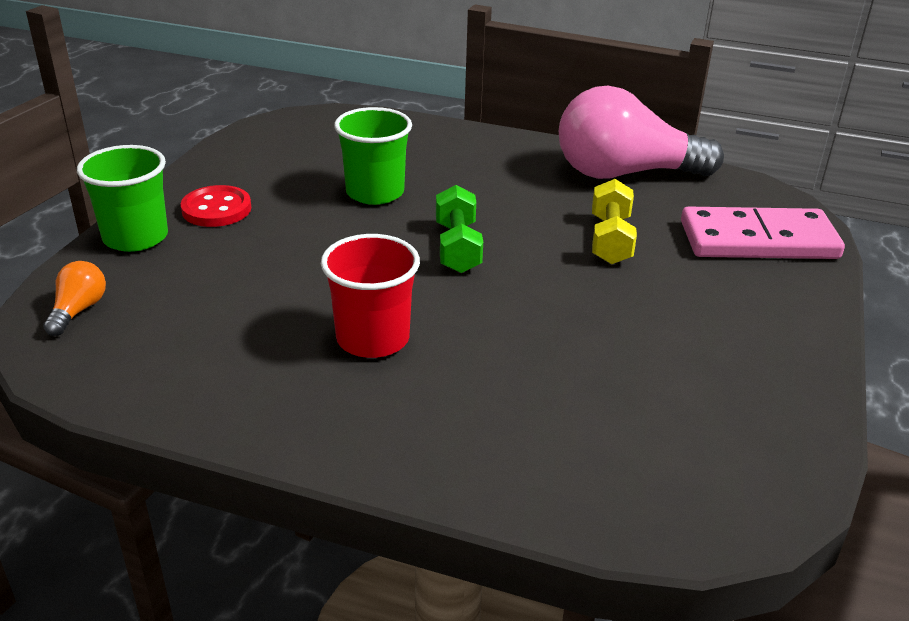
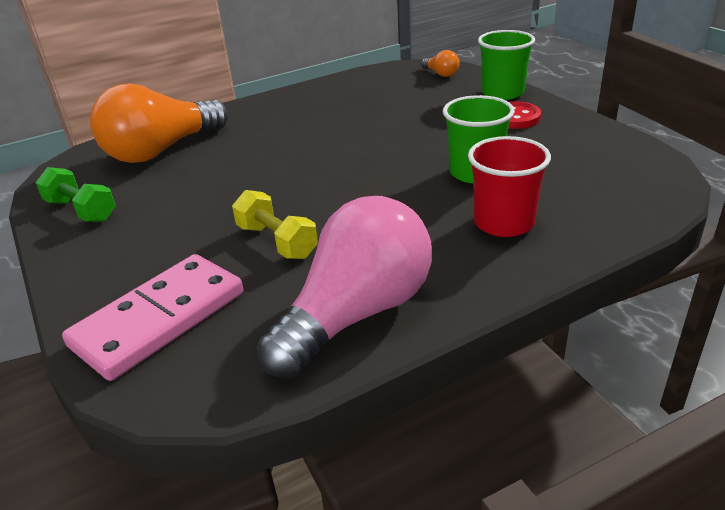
camera: 135 degrees right, 0 degrees up
(373, 339) = (313, 127): red cup -> red cup (504, 223)
(457, 247) = (359, 177): green dumbbell -> green dumbbell (81, 210)
(589, 442) = (161, 151): none -> orange light bulb

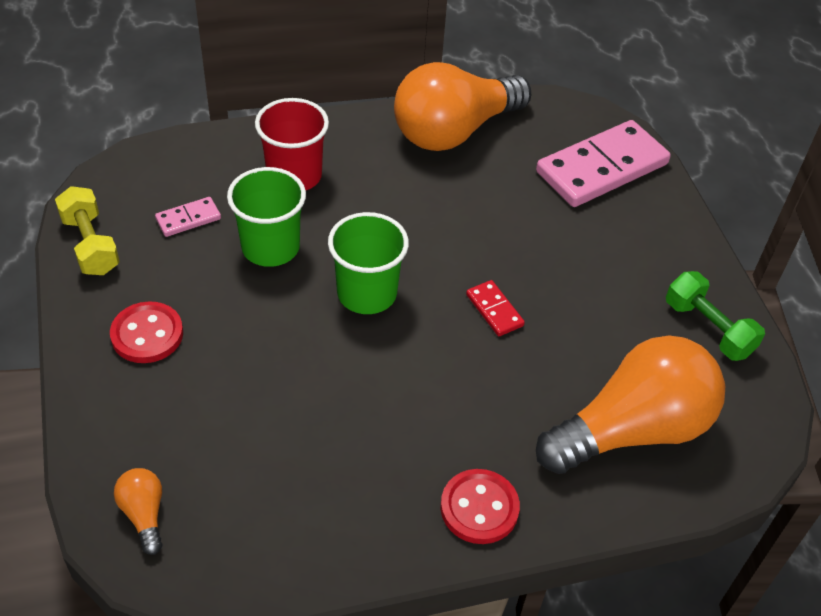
camera: 170 degrees left, 15 degrees up
(261, 108) = (479, 508): none -> red button
(269, 181) = (494, 310): none -> red domino
(277, 241) = (500, 217): yellow dumbbell -> yellow dumbbell (91, 244)
(357, 313) = (454, 131): pink light bulb -> orange light bulb
(502, 93) = (106, 405): green cup -> green cup (367, 293)
(561, 172) = (188, 219): none -> pink domino

